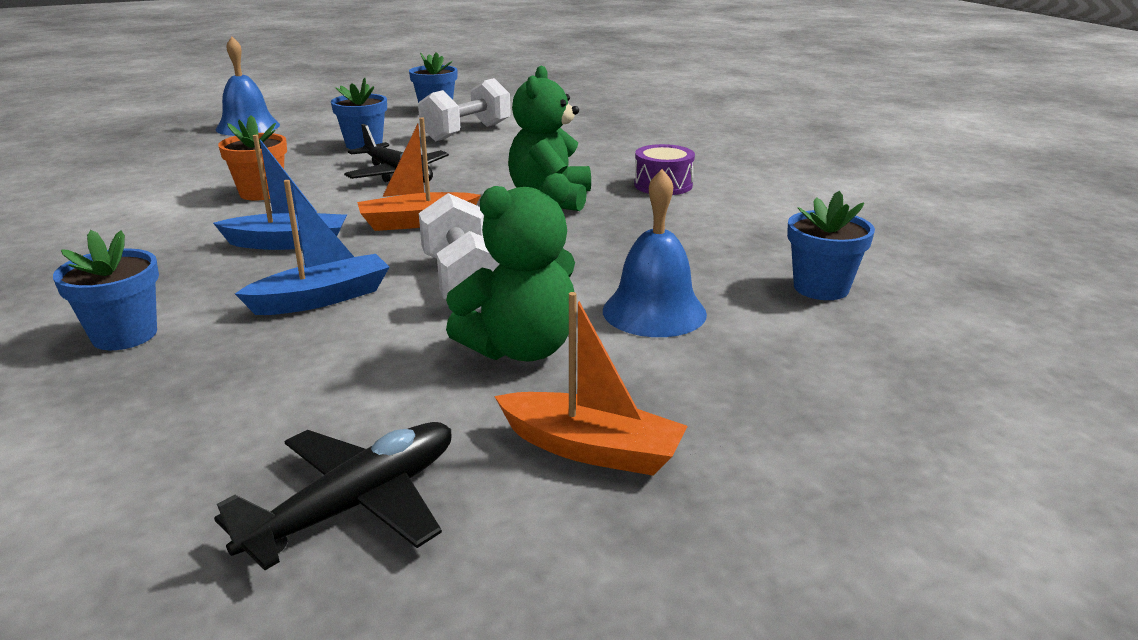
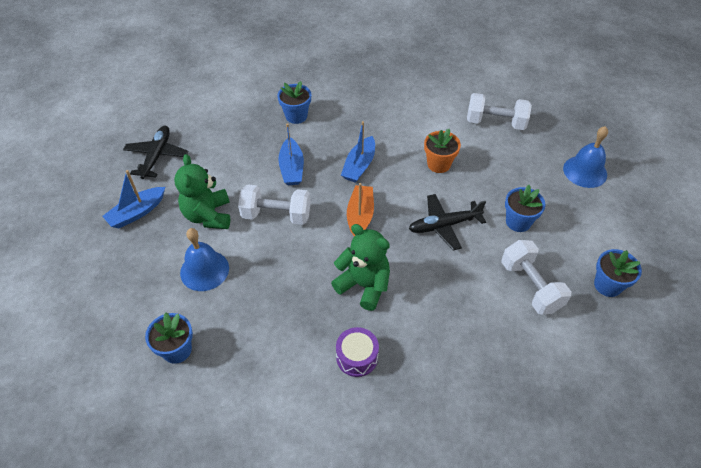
camera: 115 degrees right, 25 degrees up
(141, 173) = (495, 122): none -> white dumbbell
(355, 505) = (157, 156): black plane -> black plane turned 150 degrees counterclockwise
(592, 449) = (137, 213): orange boat -> blue boat

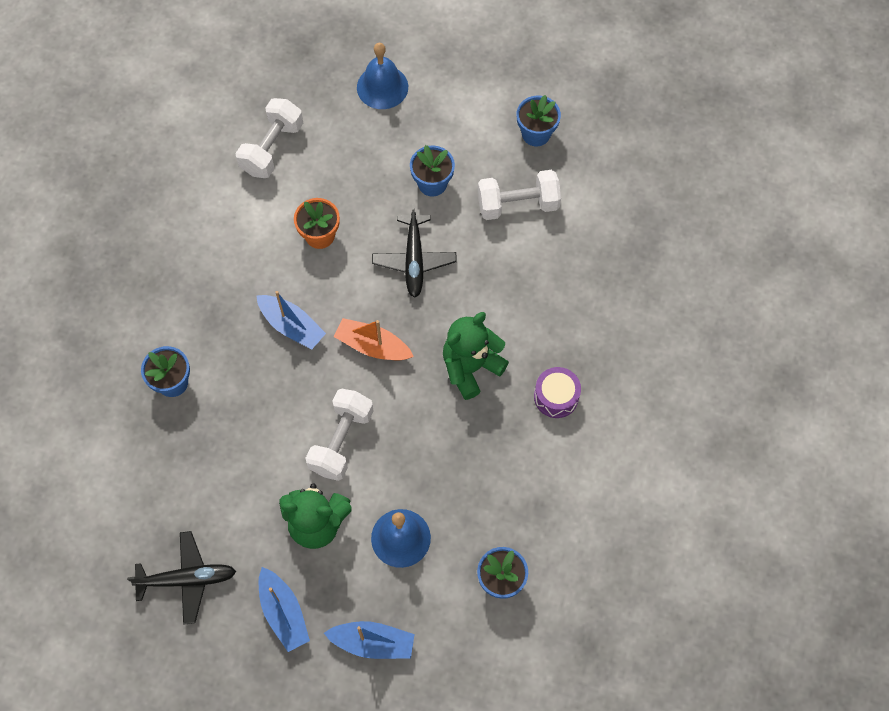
camera: 75 degrees left, 15 degrees up
(157, 156) = (187, 579): black plane -> black plane turned 150 degrees clockwise
(292, 168) = (269, 407): blue boat -> blue boat (373, 642)

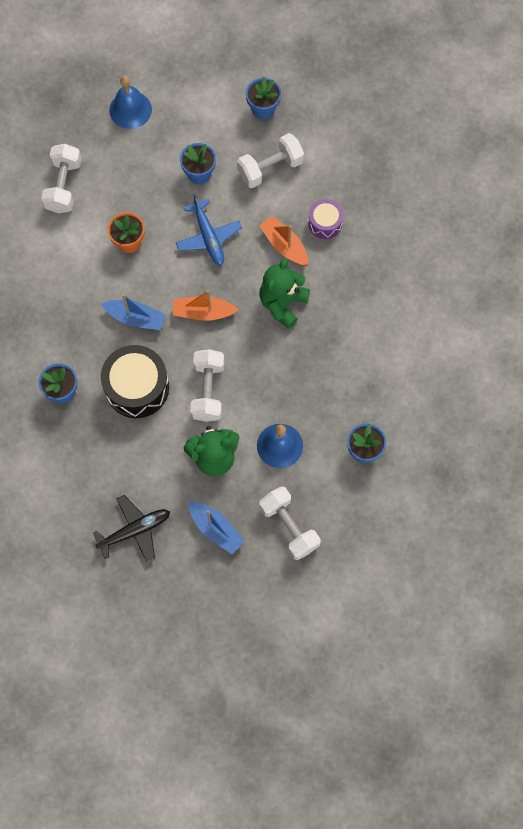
camera: 20 degrees left, 5 degrees up
(260, 408) = (137, 387): none -> black drum
(373, 642) = (289, 526): blue boat -> white dumbbell
(414, 260) = (208, 237): black plane -> blue plane
(499, 299) = (284, 245): none -> orange boat
(556, 397) = (353, 304): purple drum -> purple drum (325, 223)

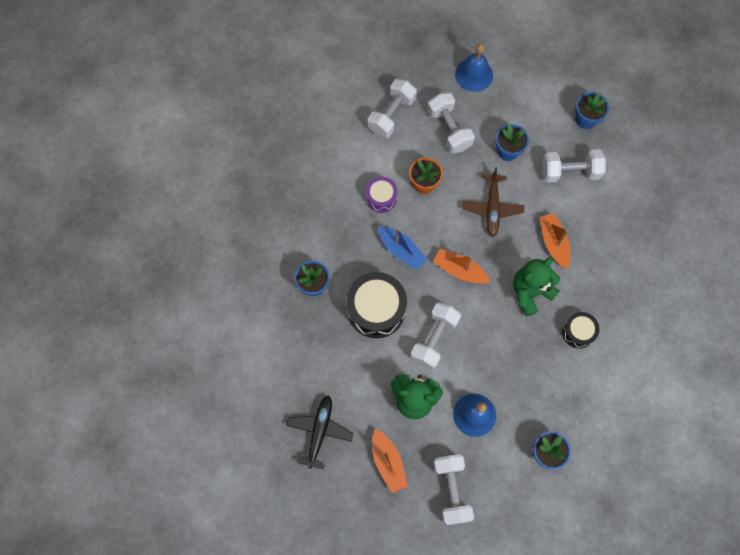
camera: 25 degrees right, 0 degrees up
(130, 176) = (449, 129): none -> white dumbbell
(134, 530) = (319, 431): black plane -> black plane turned 75 degrees counterclockwise
(208, 237) = (492, 208): blue plane -> brown plane
(216, 529) = (388, 462): blue boat -> orange boat
(325, 223) = (597, 238): purple drum -> purple drum (381, 198)
(345, 322) = (578, 332): none -> black drum

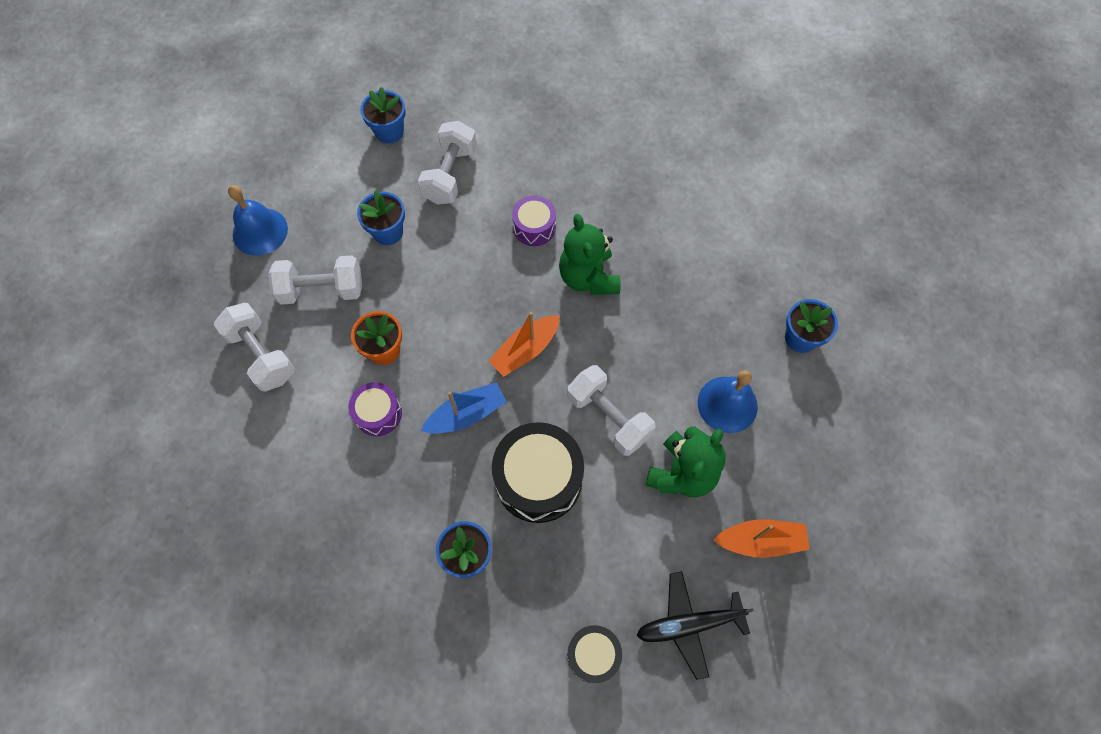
camera: 70 degrees left, 5 degrees down
(319, 431) = (689, 624): black plane -> black plane turned 45 degrees counterclockwise
(451, 490) = (819, 470): white dumbbell -> none
(492, 208) = (457, 279): brown plane -> none
(553, 242) = (534, 227): orange boat -> purple drum
(578, 332) = (659, 244): black drum -> black drum (593, 654)

